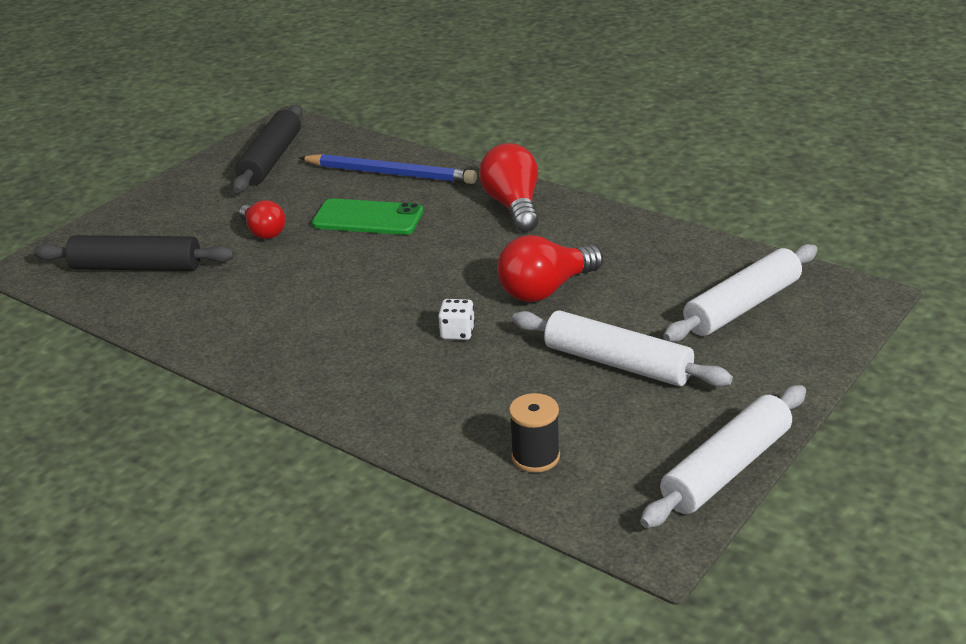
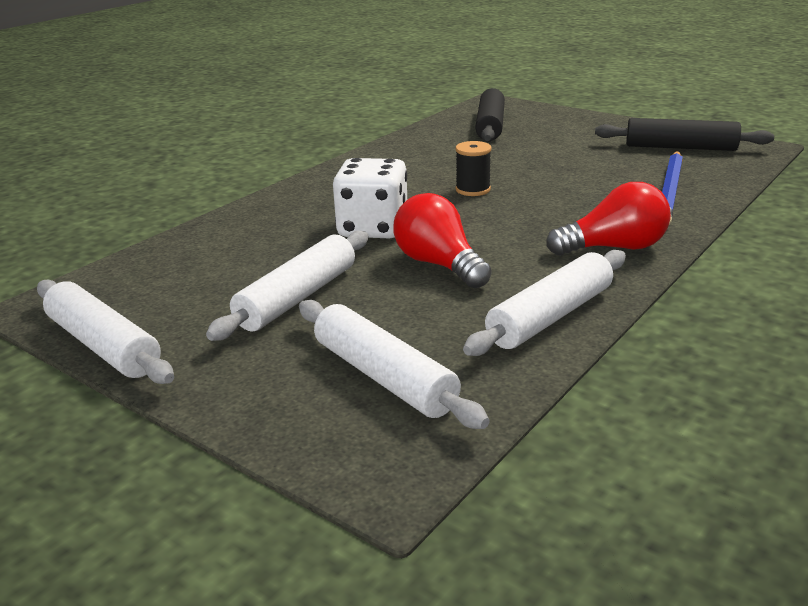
camera: 90 degrees right, 5 degrees down
(263, 232) = (546, 155): red light bulb -> none
(368, 218) = (576, 187): green phone -> none
(457, 332) = (373, 228): white dice -> white dice, size x2.23
(535, 457) = (181, 261): black spool -> black spool (473, 190)
(638, 237) = (550, 316): none -> white rolling pin

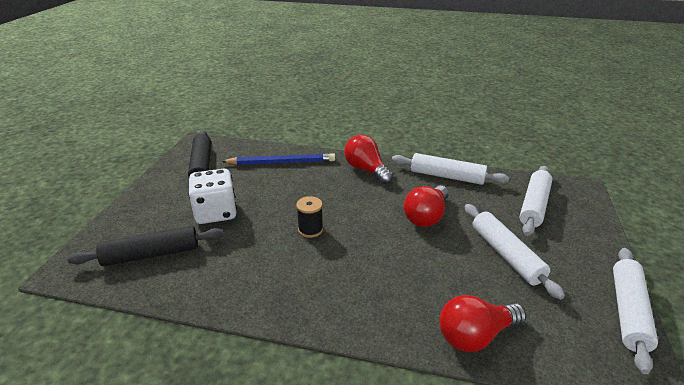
camera: 115 degrees left, 5 degrees up
(214, 238) = (475, 336): none -> red light bulb
(297, 297) = (506, 255): white rolling pin -> white rolling pin turned 60 degrees clockwise
(373, 228) = (400, 256): white dice -> white dice (216, 212)

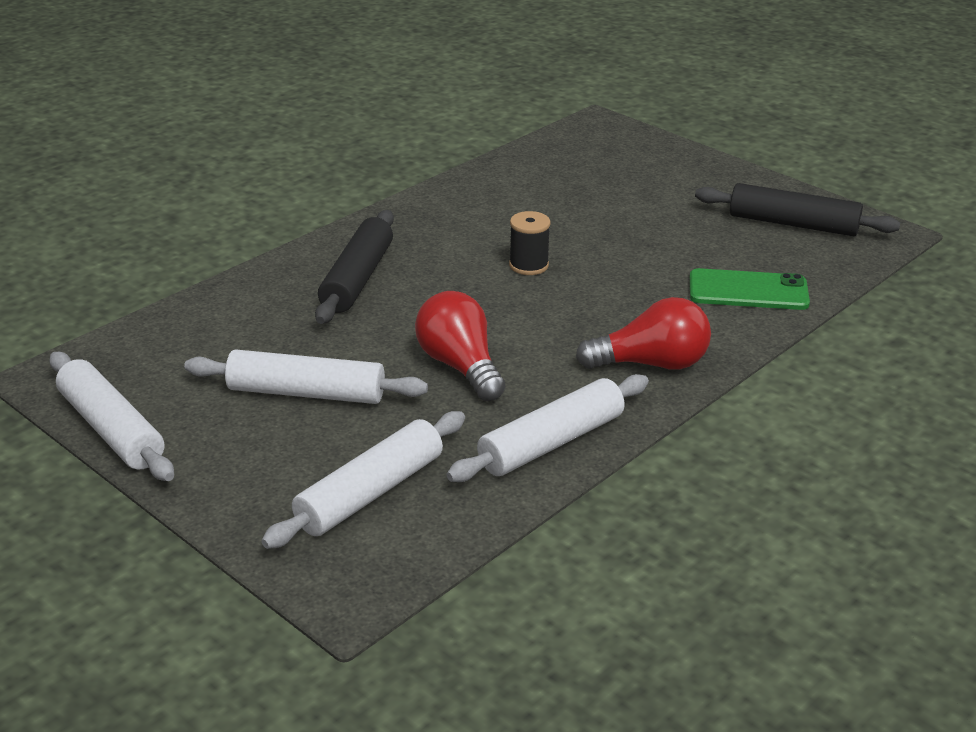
camera: 120 degrees right, 0 degrees up
(151, 254) = (582, 164): black rolling pin -> black rolling pin (357, 279)
(216, 212) = (637, 212): white dice -> none
(281, 162) = (748, 291): blue pencil -> green phone
(475, 336) = (232, 305): red light bulb -> none
(534, 205) = (370, 493): white rolling pin -> white rolling pin turned 75 degrees clockwise

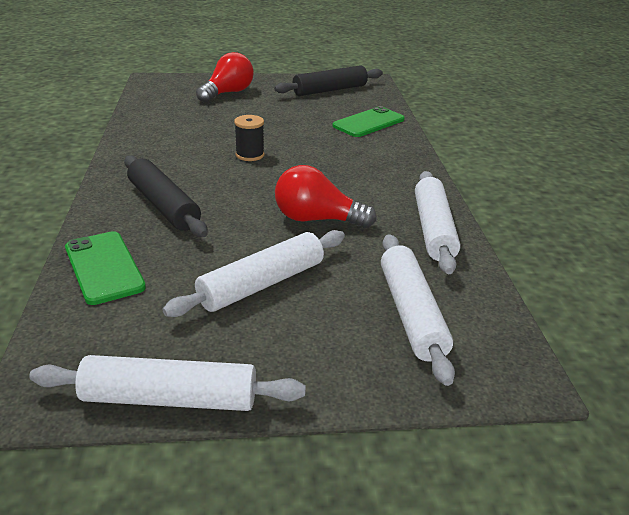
camera: 50 degrees left, 0 degrees up
(226, 309) = (104, 267): none -> green phone
(651, 364) = (397, 171): red light bulb -> red light bulb (228, 93)

